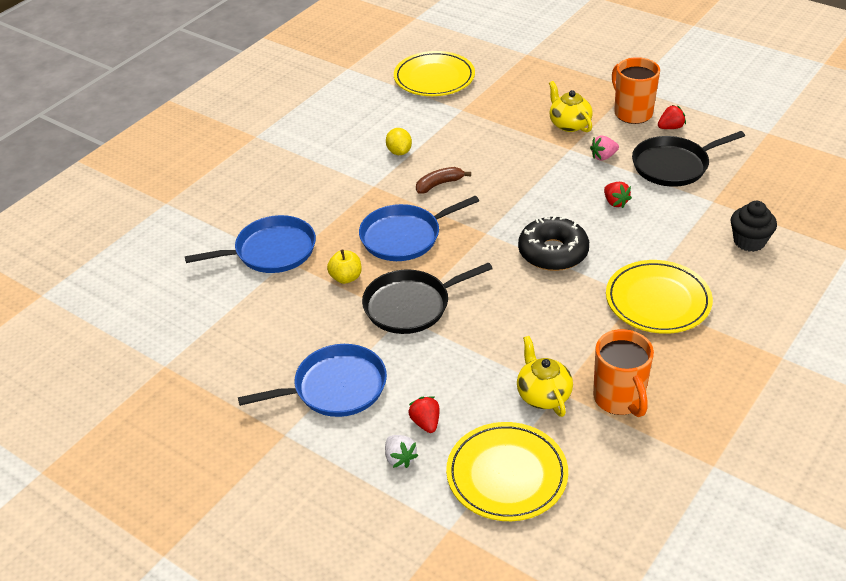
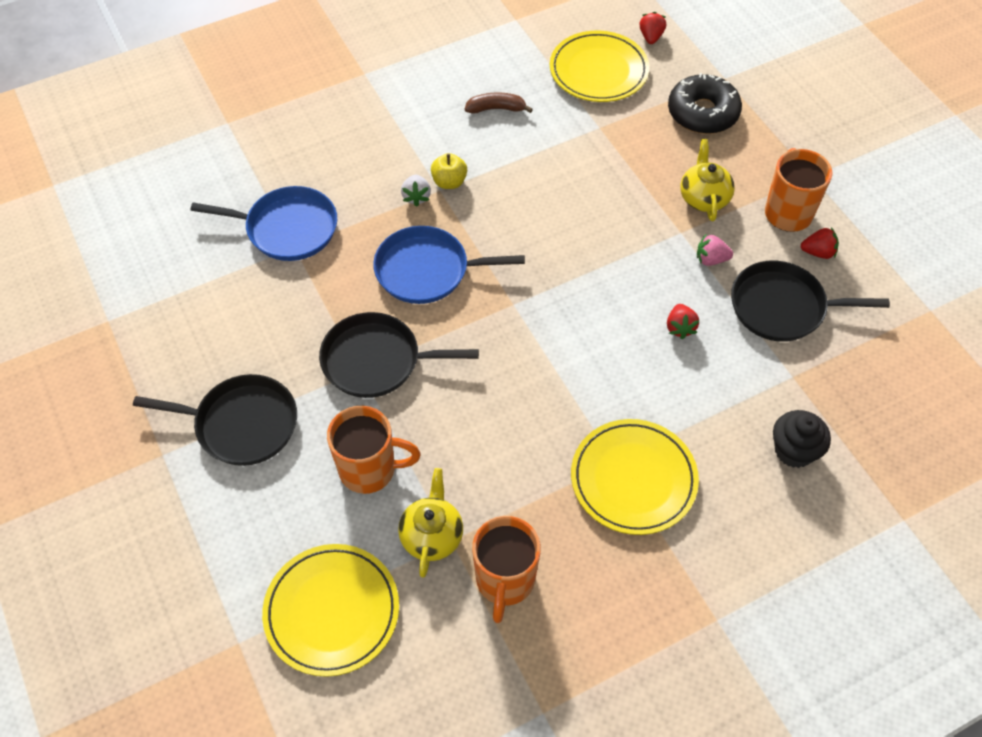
camera: 25 degrees right, 15 degrees up
(335, 387) = (241, 424): blue pan -> black pan
(346, 277) = (336, 295): yellow apple -> yellow apple (449, 182)
(399, 152) = (495, 156): yellow lemon -> none
(400, 458) = (246, 538): white strawberry -> white strawberry (416, 197)
(426, 423) = (297, 509): red strawberry -> red strawberry (651, 37)
(439, 184) = (508, 218): brown banana -> brown banana (496, 109)
(462, 374) = (369, 470): none -> orange mug
(553, 252) = (565, 362): black donut -> black donut (702, 113)

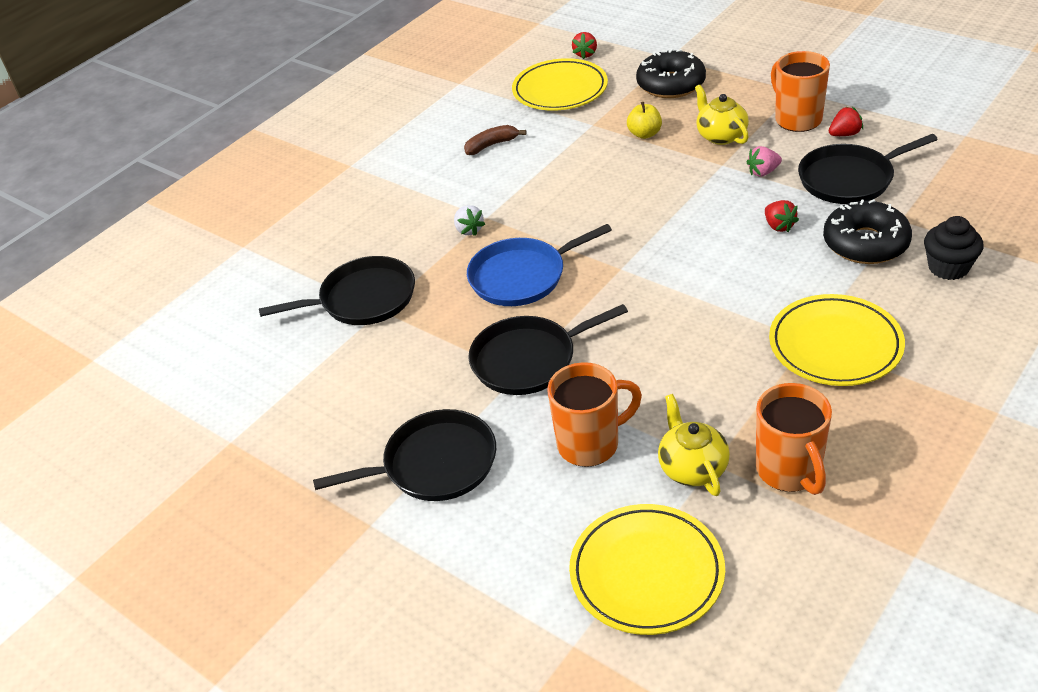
camera: 20 degrees left, 15 degrees down
(287, 228) = (363, 299): blue pan -> black pan
(449, 182) = (490, 208): yellow apple -> yellow apple (644, 134)
(651, 37) = (585, 54): red strawberry -> red strawberry turned 150 degrees counterclockwise
(741, 386) = (865, 243): none -> black donut

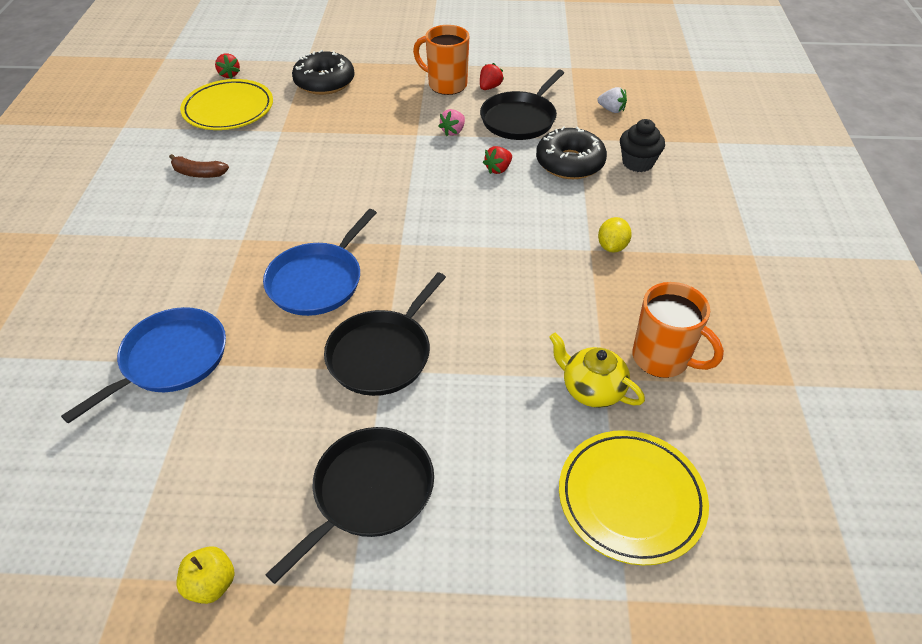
camera: 40 degrees left, 5 degrees up
(363, 299) = (170, 360): black pan -> blue pan
(469, 230) = (234, 256): white strawberry -> white strawberry (611, 110)
(492, 145) = (198, 173): brown banana -> brown banana turned 105 degrees counterclockwise
(590, 444) = (495, 406): orange mug -> none
(644, 134) = (333, 127): yellow apple -> yellow apple (211, 584)
(720, 136) = (397, 112): yellow teapot -> none
(779, 226) = (498, 169): red strawberry -> red strawberry turned 105 degrees clockwise
(835, 345) = (612, 246): yellow plate -> yellow lemon

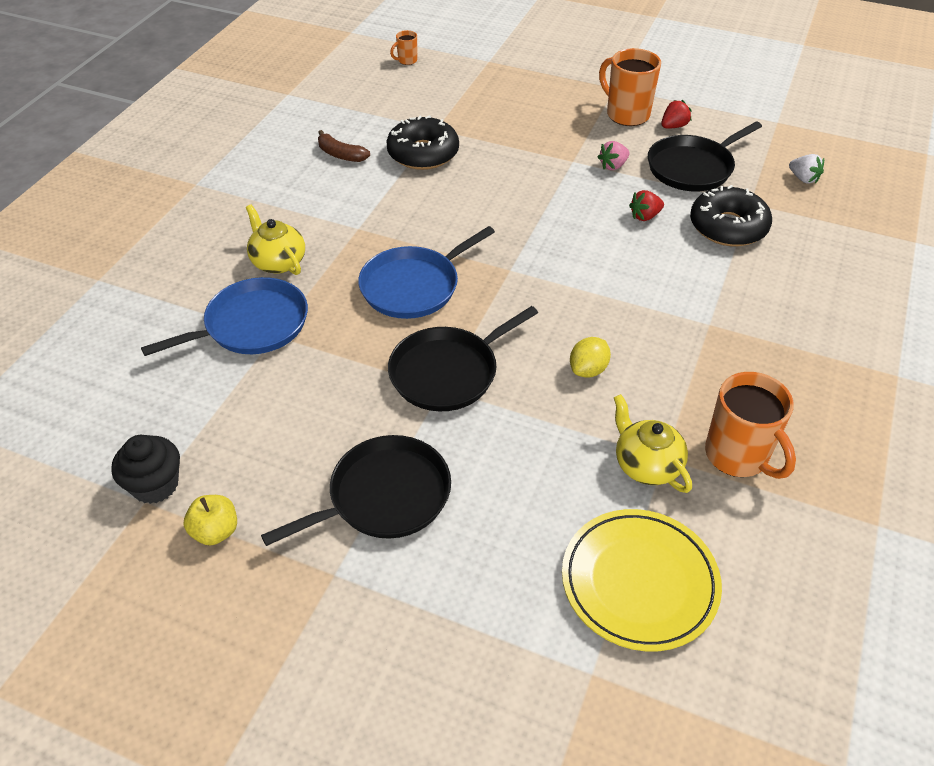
camera: 20 degrees right, 0 degrees up
(174, 290) = (278, 262): none -> yellow teapot
(228, 109) = (393, 96): yellow plate -> none
(229, 74) = (407, 61): red strawberry -> orange mug
(324, 82) = (499, 87): black donut -> black donut (423, 153)
(612, 246) = (735, 326): yellow lemon -> yellow lemon (588, 370)
(637, 163) = (807, 244): black cupcake -> black cupcake (155, 485)

